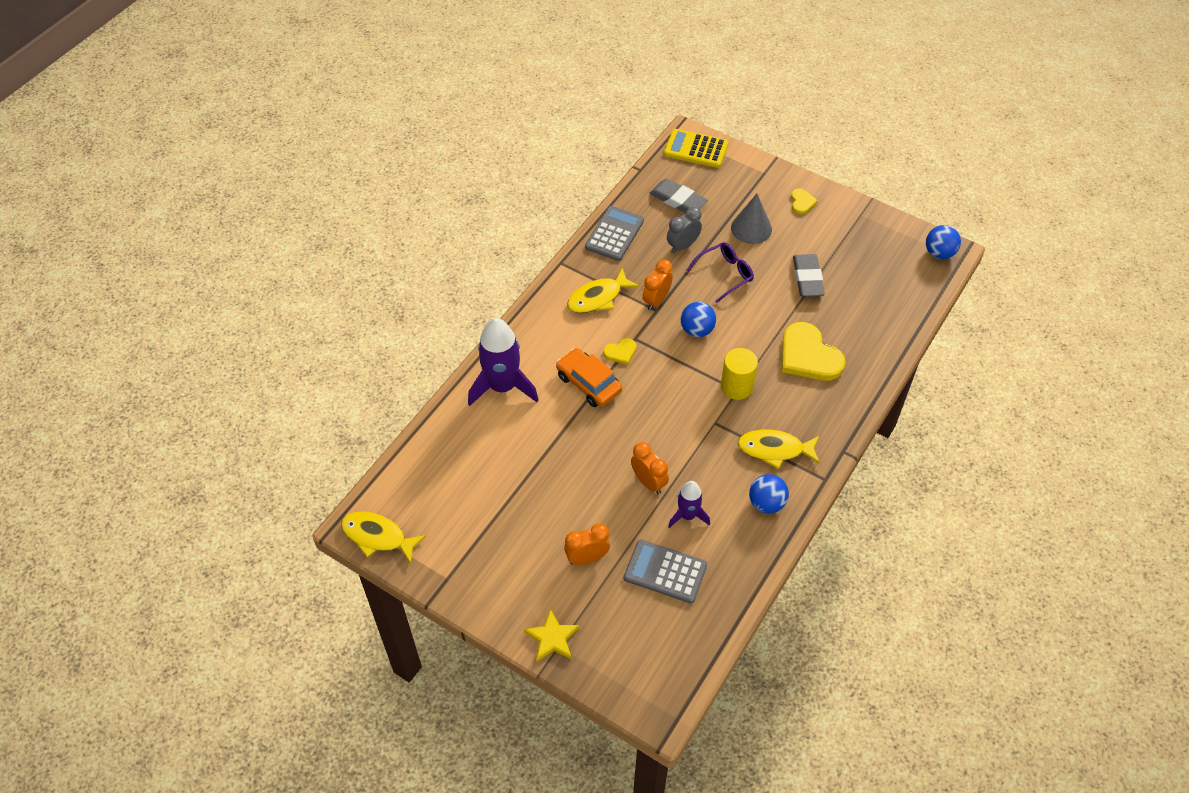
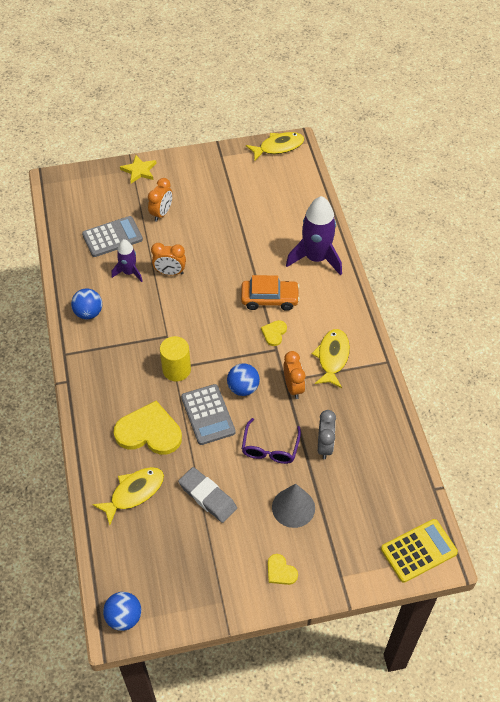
camera: 135 degrees right, 0 degrees up
(614, 234) = (381, 414): grey calculator -> grey calculator (208, 415)
(678, 200) = (373, 485): grey eraser -> none
(775, 449) = (113, 348): yellow fish -> yellow fish (134, 493)

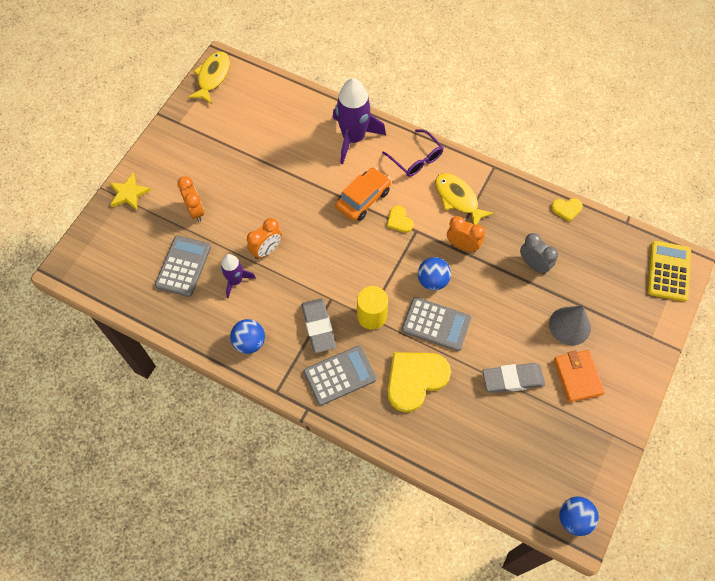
camera: 50 degrees left, 10 degrees up
(110, 383) = (340, 375): none -> grey calculator
(134, 493) = (465, 432): yellow fish -> none
(137, 344) = (318, 327): none -> grey eraser
(252, 542) = (577, 377): none -> orange wallet
(270, 448) = (504, 303): purple glasses -> purple glasses (416, 159)
(280, 571) = (617, 375): yellow heart -> yellow heart (566, 209)

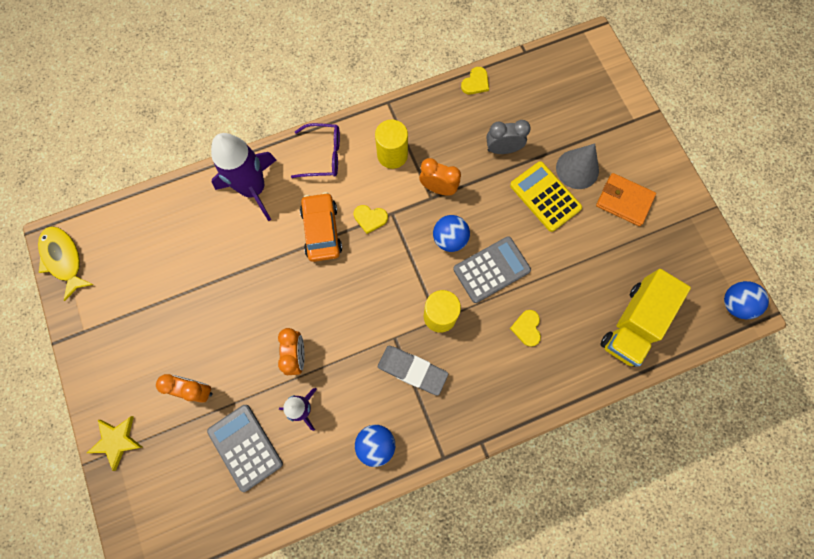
camera: 50 degrees left, 10 degrees up
(340, 375) = (473, 389): grey calculator -> none
(415, 379) = (527, 328): yellow heart -> yellow heart, size x0.47
(458, 199) = (392, 155): yellow fish -> yellow cylinder
(462, 245) = (438, 188): orange clock -> orange clock turned 45 degrees clockwise
(487, 452) = (634, 323): none -> yellow truck
(512, 379) = (587, 251): grey eraser -> none
(668, 271) = (591, 60): yellow calculator -> yellow calculator (545, 197)

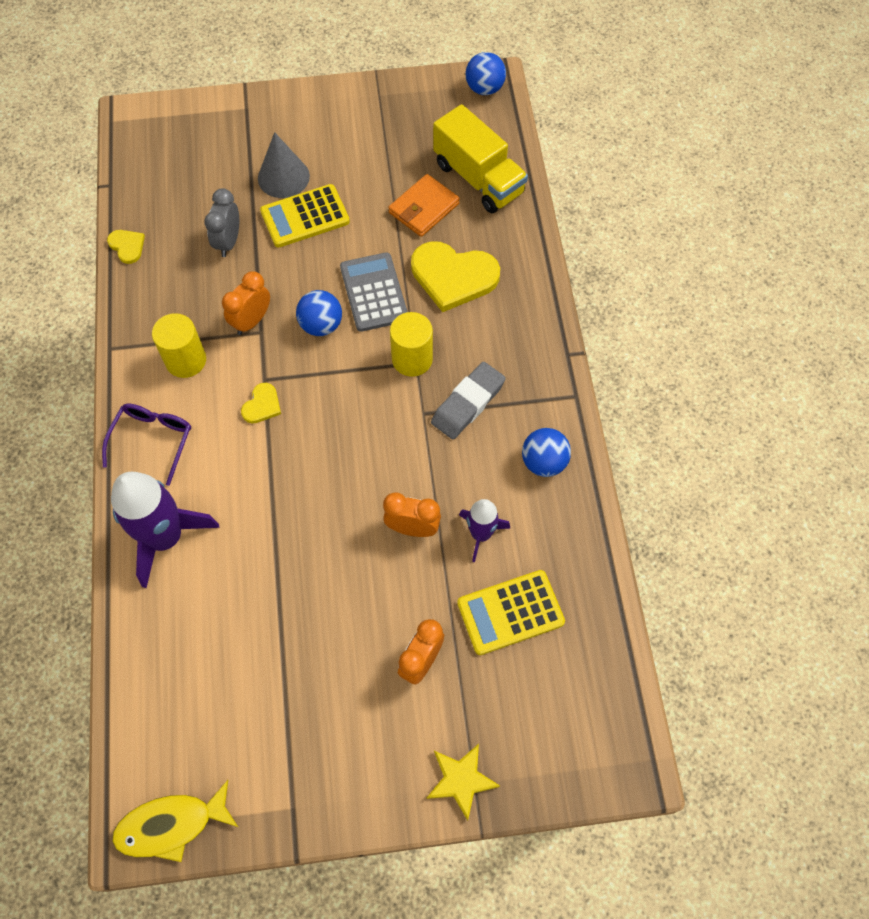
camera: 75 degrees left, 10 degrees down
(245, 447) = (510, 612): grey calculator -> yellow calculator
(321, 231) = (257, 465): orange car -> none
(527, 328) = (453, 276): yellow heart -> yellow heart, size x2.11
(624, 201) = (338, 146): orange wallet -> orange wallet (424, 208)

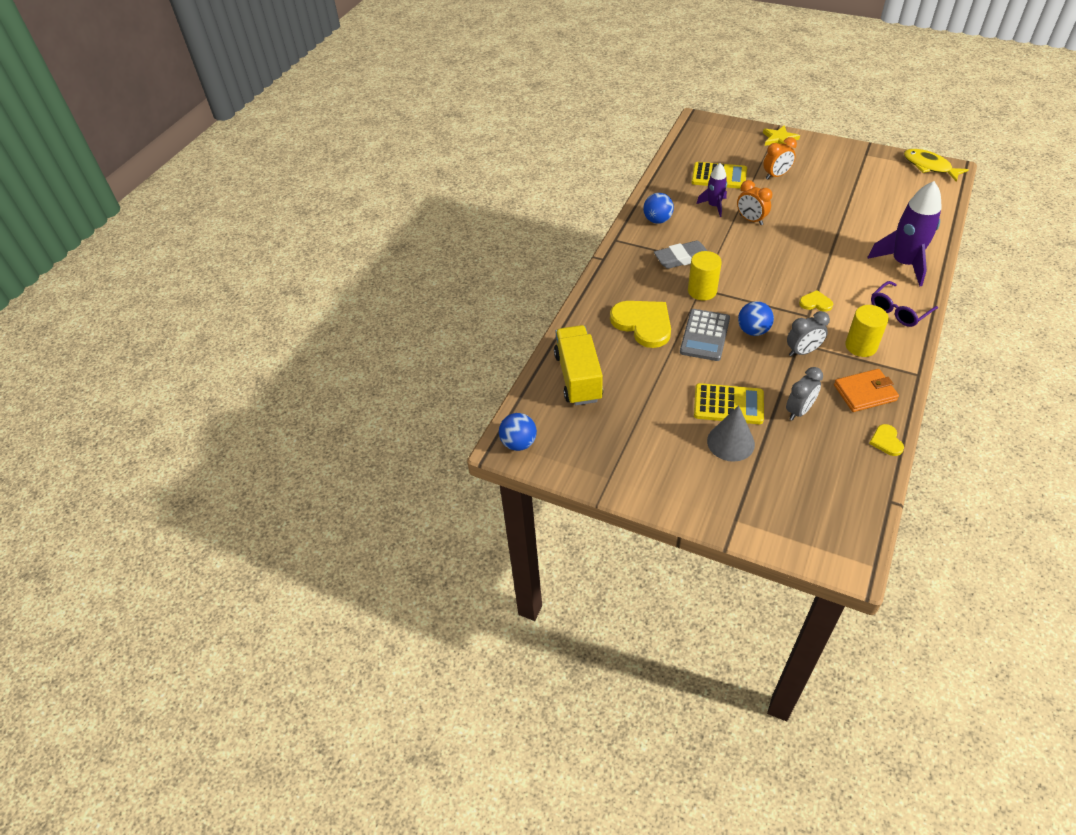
camera: 145 degrees left, 15 degrees down
(171, 825) = (929, 166): yellow fish -> yellow fish turned 150 degrees counterclockwise
(251, 321) = (802, 351): orange clock -> grey clock
(262, 405) = (815, 303): yellow heart -> yellow heart turned 45 degrees clockwise
(424, 208) = (633, 373): orange wallet -> orange wallet (865, 393)

